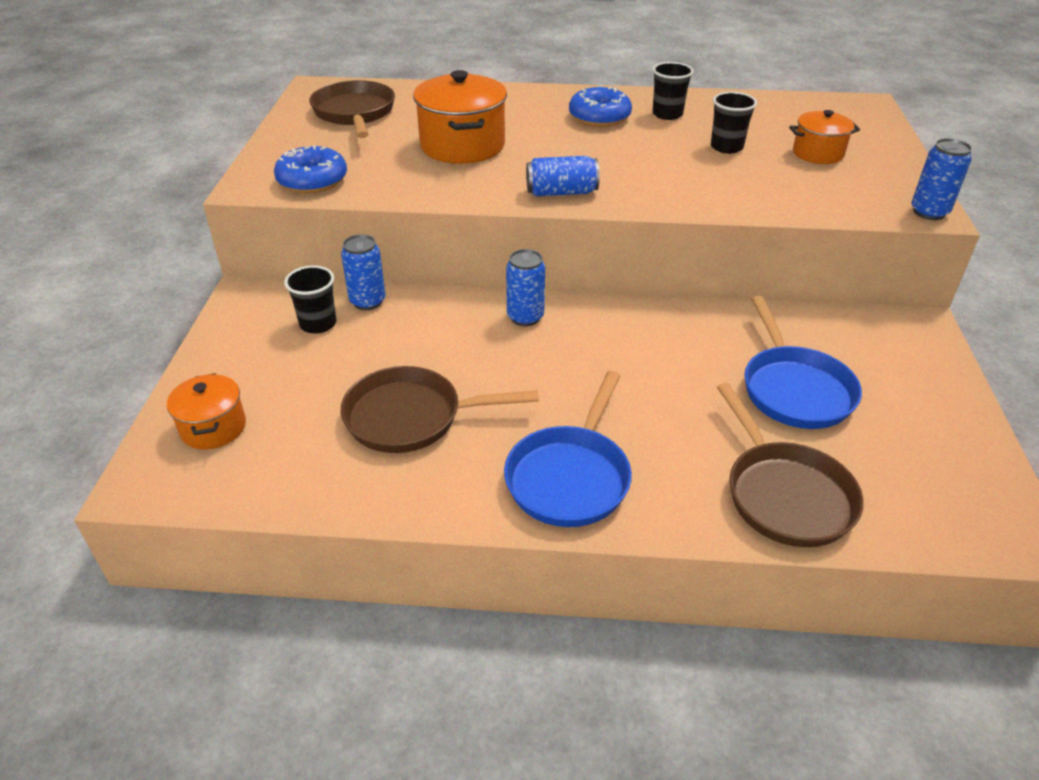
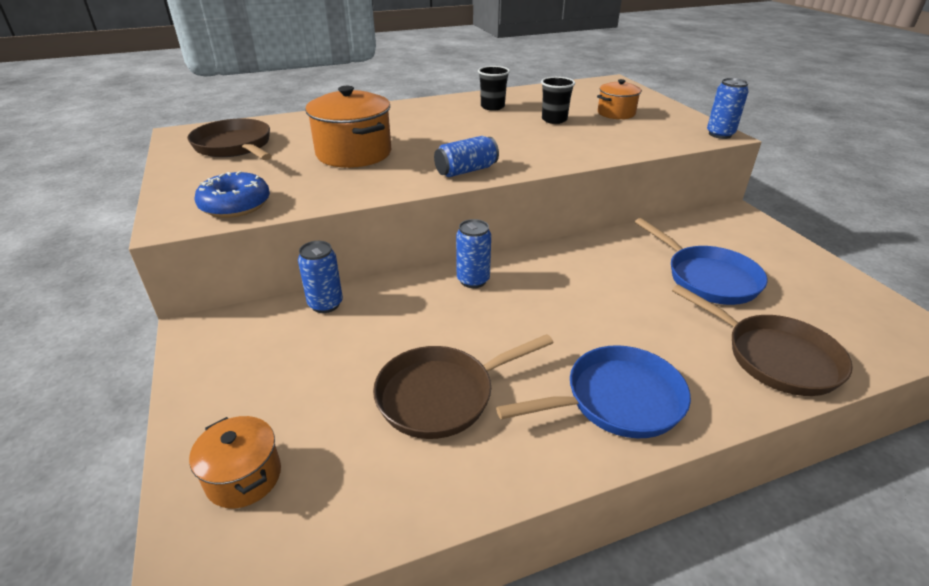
camera: 25 degrees left, 5 degrees down
(318, 324) = (290, 337): black cup -> none
(570, 477) = (617, 400): blue pan -> blue pan turned 105 degrees counterclockwise
(599, 117) = (445, 116): blue donut -> none

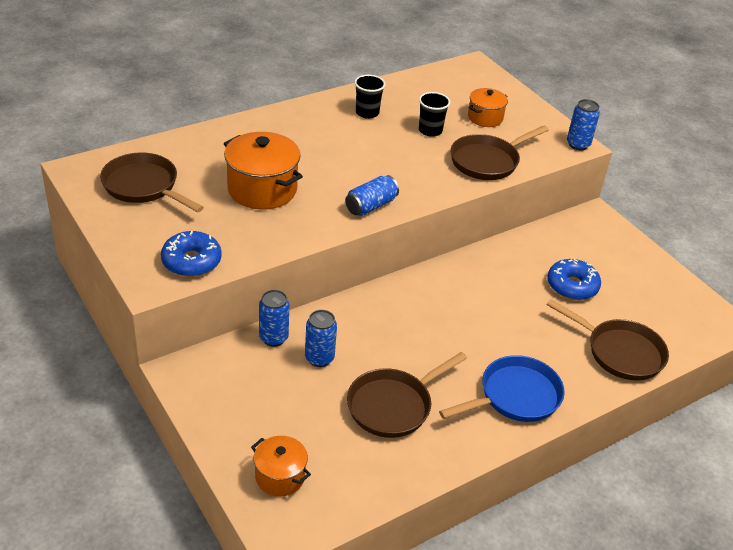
camera: 15 degrees left, 5 degrees up
(473, 280) = (387, 304): blue can -> blue can (319, 358)
(612, 143) = (487, 161): none -> brown pan
(707, 278) = (572, 286): blue pan -> blue donut

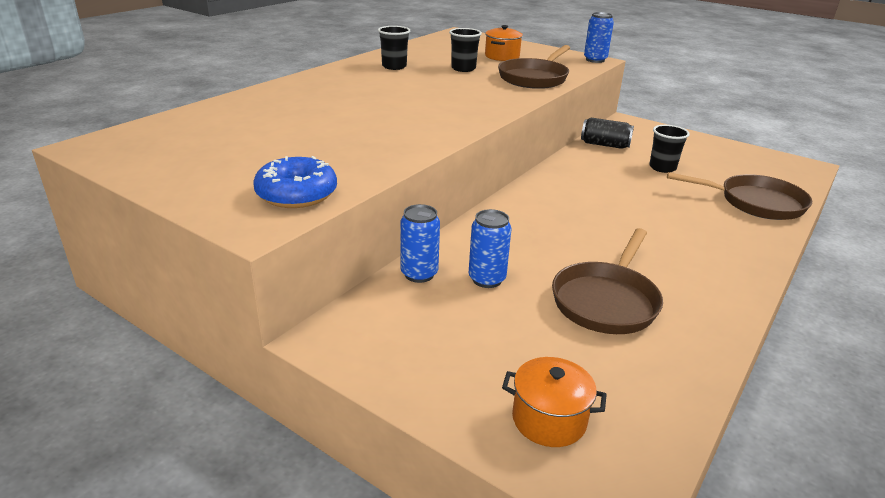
camera: 20 degrees left, 10 degrees down
(144, 186) = (188, 146): brown pan -> none
(262, 189) = (334, 126): orange pot -> none
(371, 206) = (460, 119): blue can -> none
(515, 396) = (712, 259): blue pan -> none
(542, 241) = (605, 145): none -> black can
(572, 286) = (662, 168): blue donut -> black cup

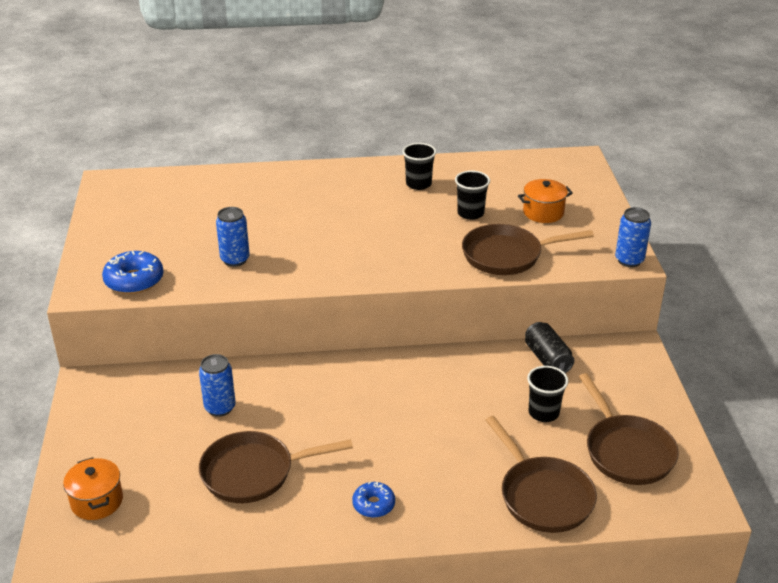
camera: 50 degrees right, 5 degrees up
(419, 274) = (193, 377): blue can -> blue can (235, 260)
(709, 264) = (373, 504): none -> blue donut
(731, 163) = (626, 451): none -> brown pan

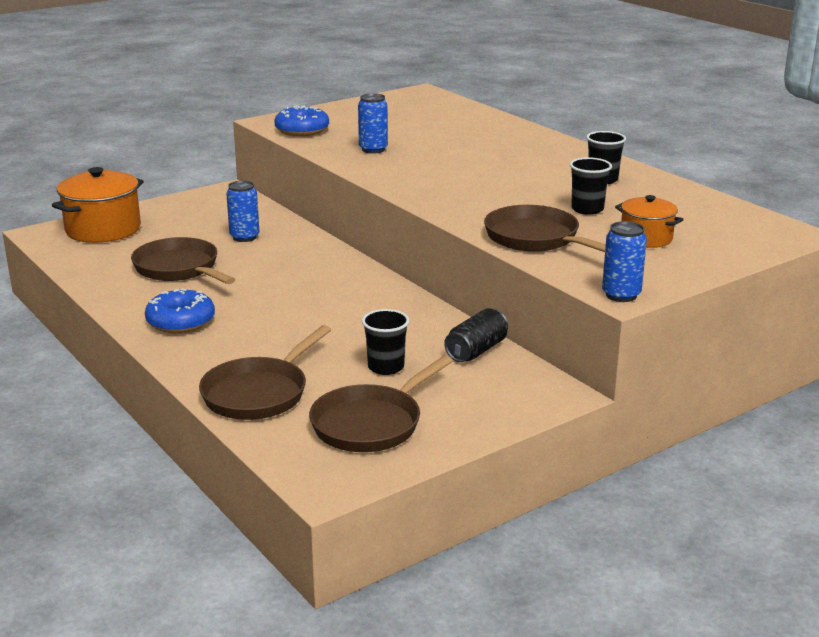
camera: 60 degrees right, 10 degrees down
(97, 501) = (103, 229): orange pot -> orange pot, size x1.71
(373, 504) = (181, 322): blue donut -> blue donut, size x1.61

